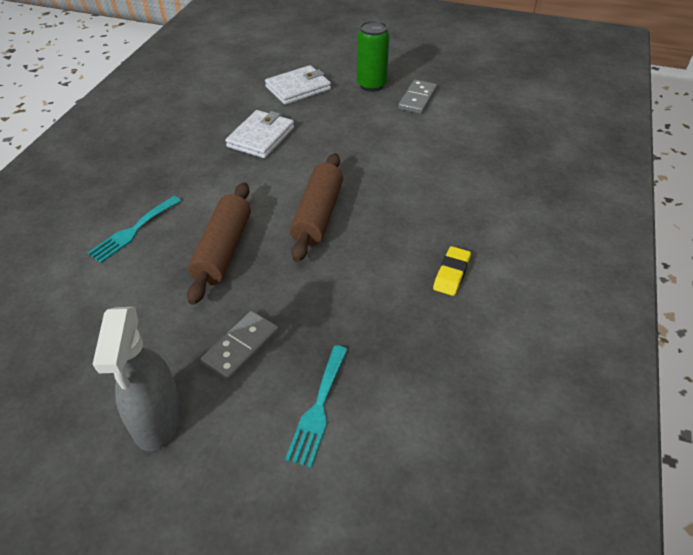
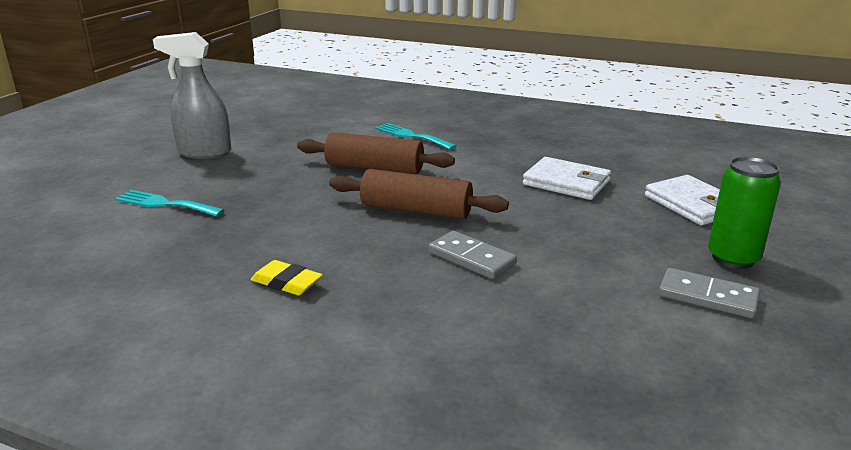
camera: 95 degrees right, 20 degrees down
(241, 347) = (251, 176): grey domino -> grey domino (471, 258)

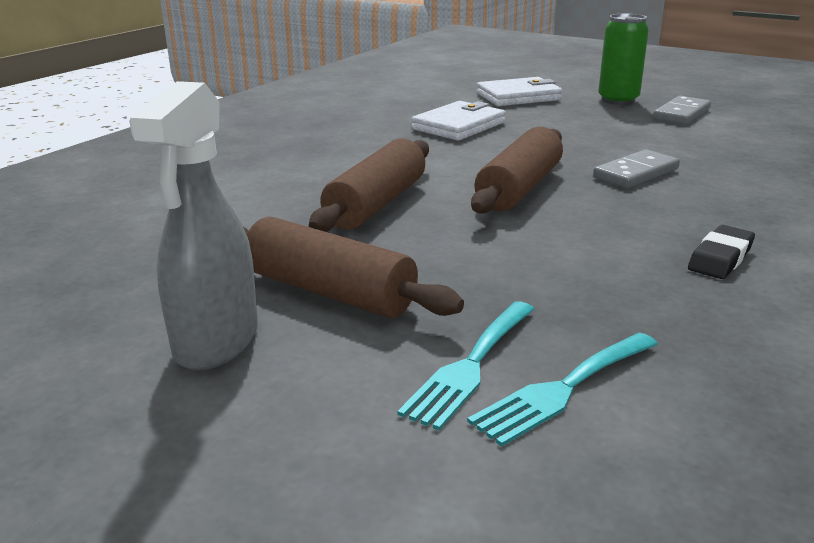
camera: 80 degrees left, 0 degrees up
(250, 168) = (330, 292): none -> brown rolling pin
(287, 283) = (720, 258): yellow eraser -> black eraser
(411, 136) = (265, 178): turquoise fork -> turquoise fork (563, 389)

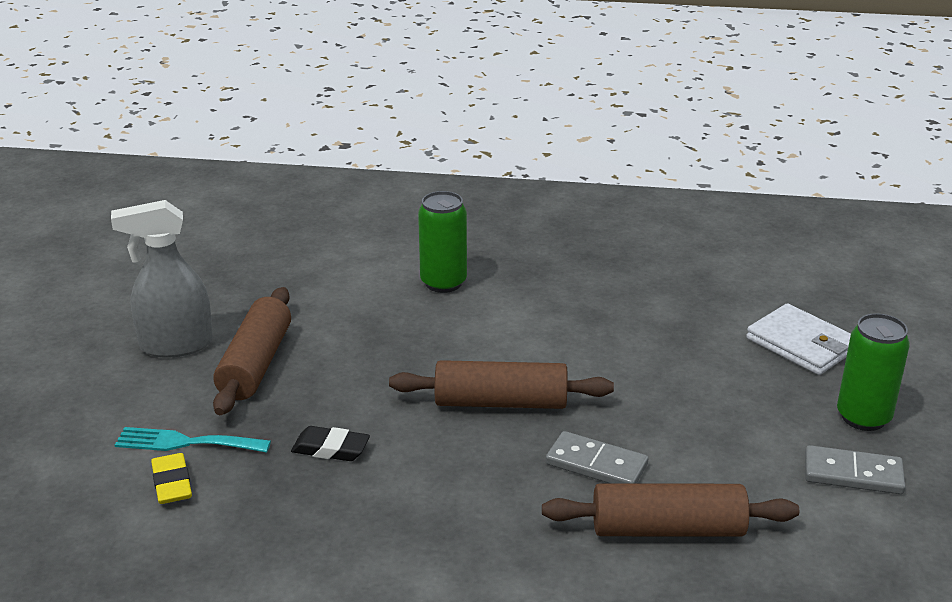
camera: 65 degrees right, 5 degrees up
(285, 176) = (443, 283): none -> green can
(377, 204) = (415, 340): brown rolling pin -> brown rolling pin (667, 529)
(458, 126) = (653, 330): white wallet -> none
(563, 389) = (172, 483): turquoise fork -> yellow eraser
(720, 258) = (411, 536): black eraser -> black eraser (330, 449)

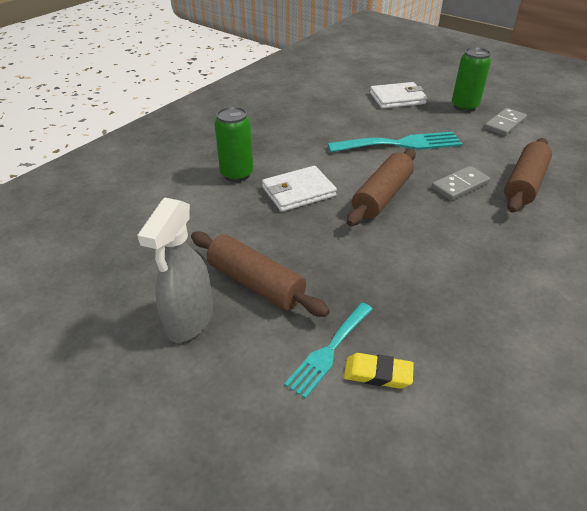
camera: 60 degrees left, 10 degrees up
(330, 449) = (385, 278): black eraser -> none
(448, 337) = (298, 192): none -> white wallet
(657, 383) = (401, 144): none -> turquoise fork

